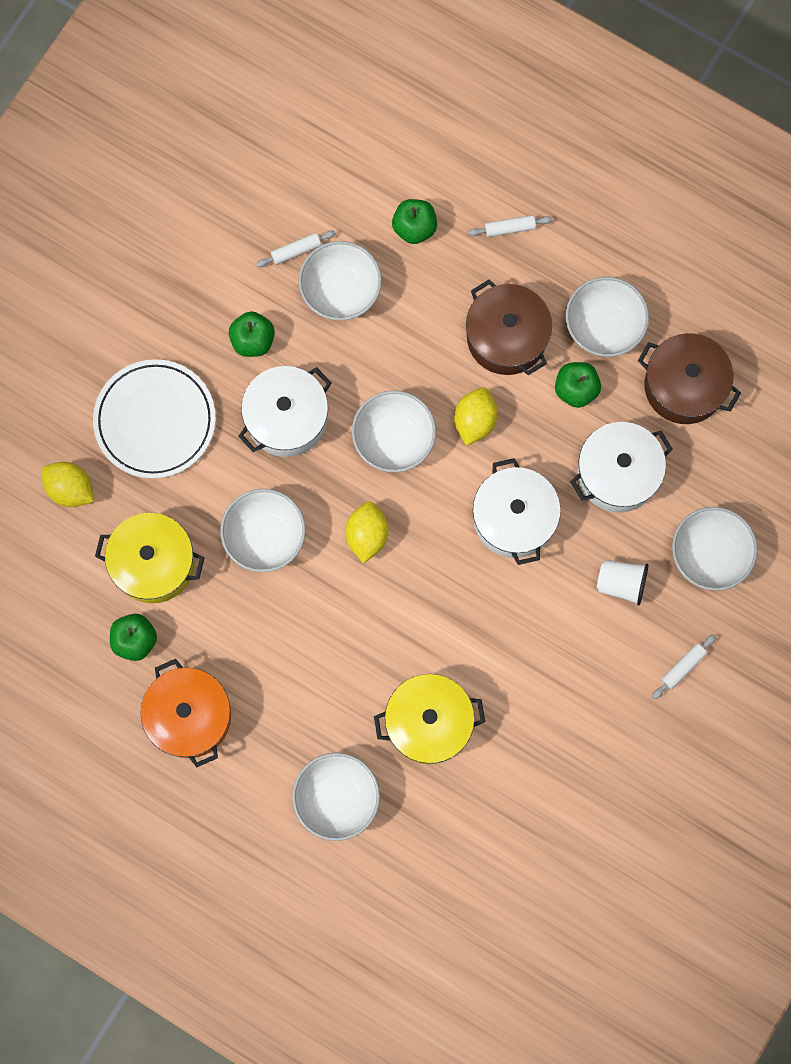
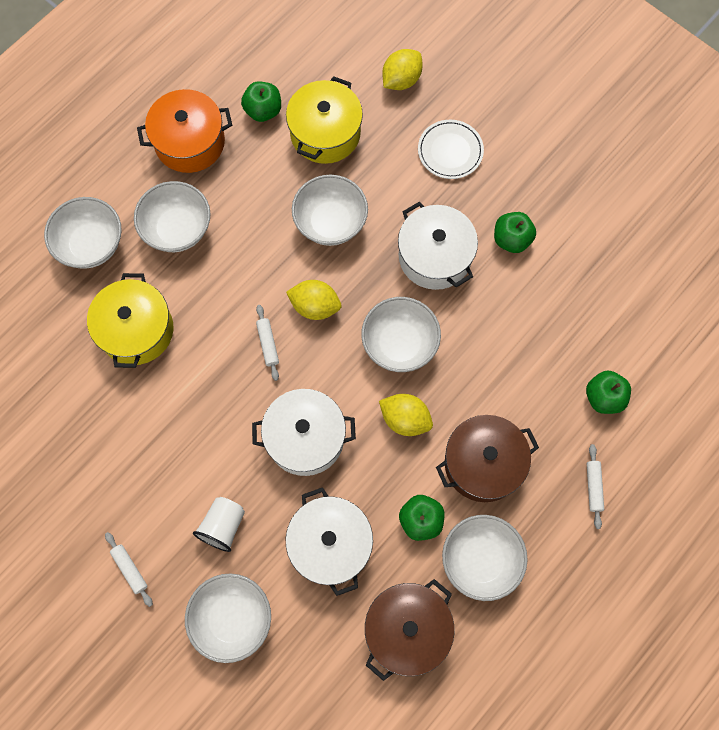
camera: 100 degrees right, 5 degrees down
(155, 420) = (450, 151): white plate -> white plate, size x0.62
(296, 251) = (592, 288): white rolling pin -> white rolling pin (268, 344)
(341, 291) = (548, 321): white bowl -> white bowl (177, 229)

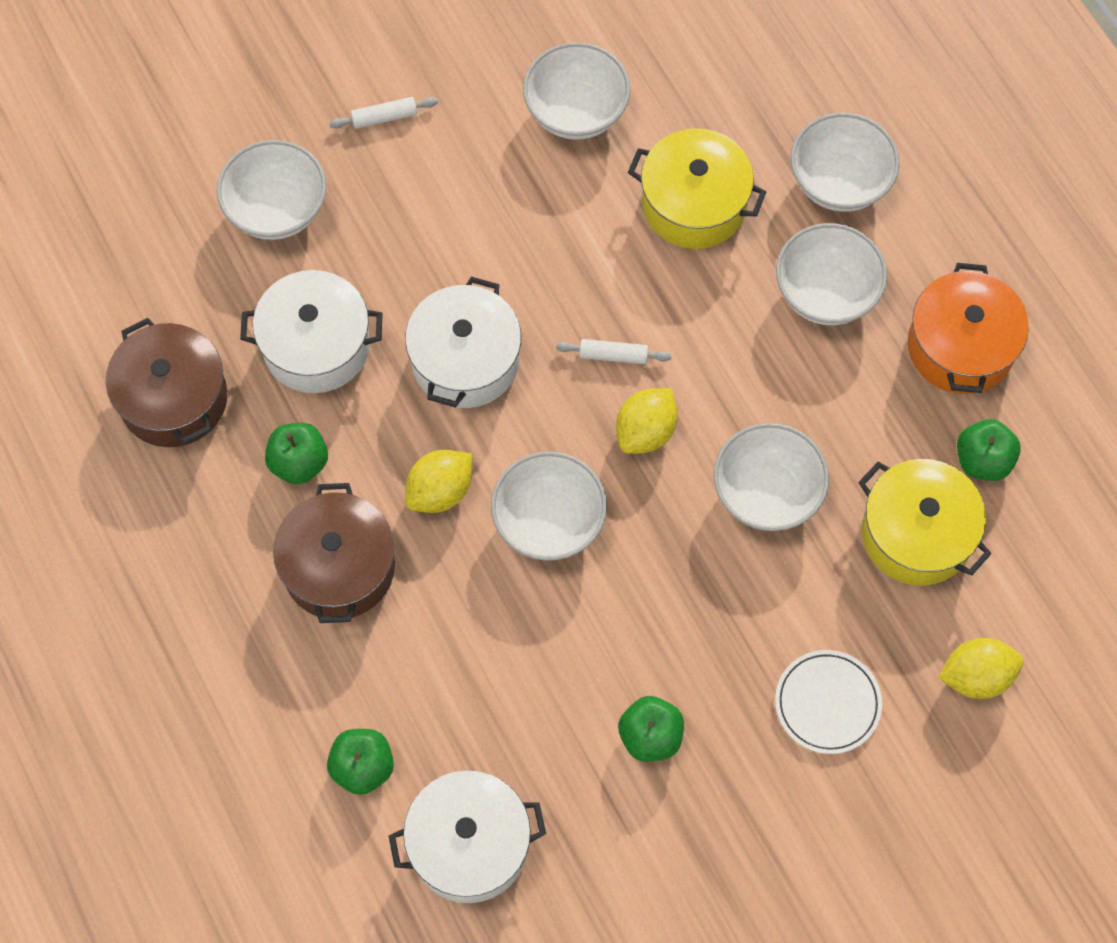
camera: 110 degrees right, 5 degrees down
(223, 526) = (392, 232): white cup -> none
(401, 80) = (976, 676): yellow lemon -> yellow lemon turned 75 degrees counterclockwise
(435, 256) = (662, 617): white pot -> white pot (469, 845)
(480, 560) = (217, 516): white bowl -> white bowl (576, 112)
(593, 487) = (246, 699): white rolling pin -> none

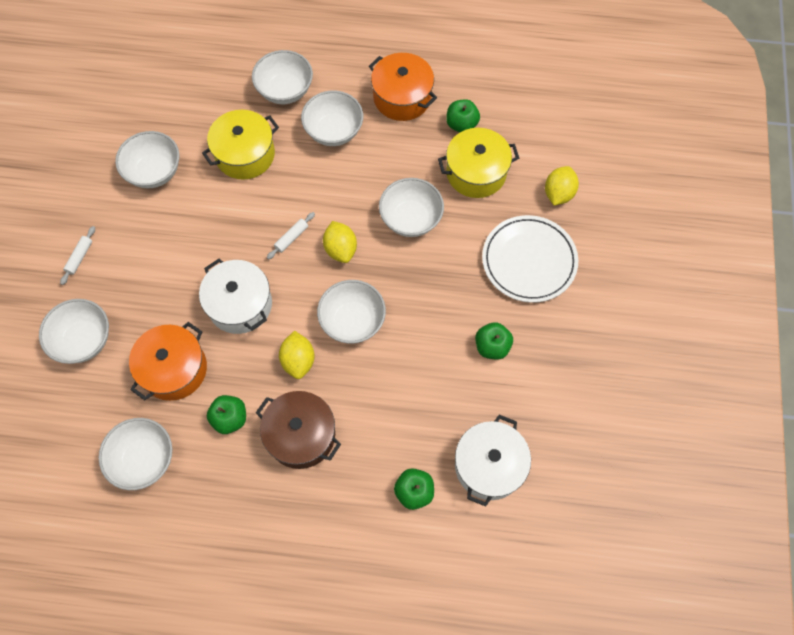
camera: 55 degrees left, 0 degrees up
(173, 399) = (144, 459): brown pot -> white bowl
(316, 346) = (174, 369): white pot -> orange pot
(827, 703) = (529, 261): white plate -> white plate, size x1.62

